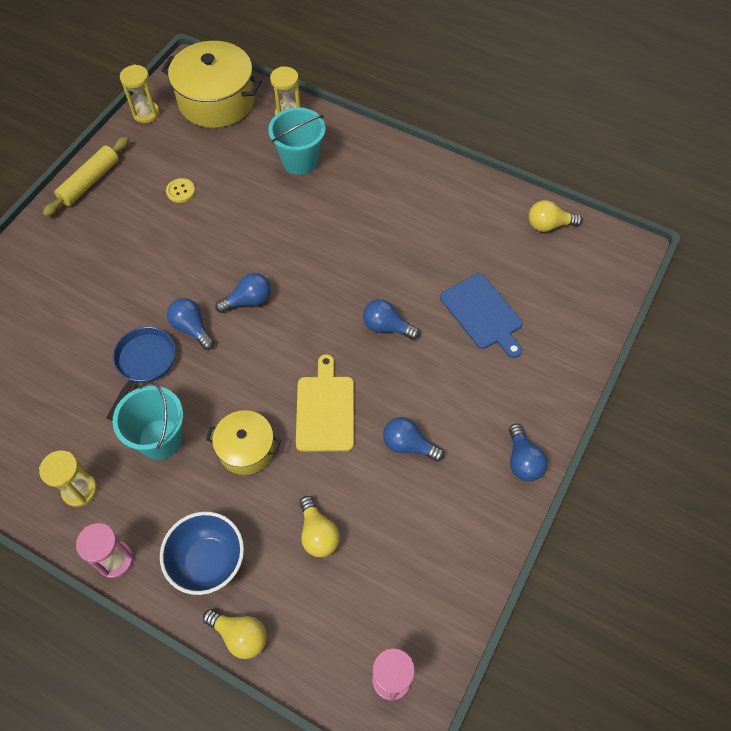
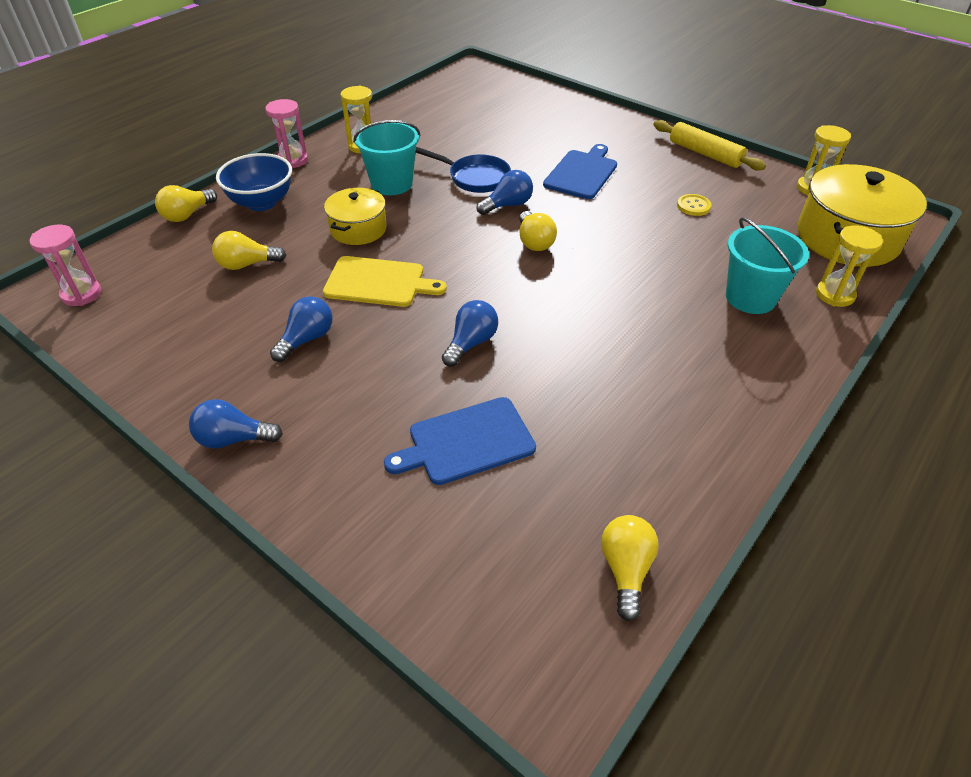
camera: 100 degrees right, 15 degrees down
(130, 274) = (582, 173): none -> blue cutting board
(248, 300) = (534, 242): blue light bulb -> yellow light bulb

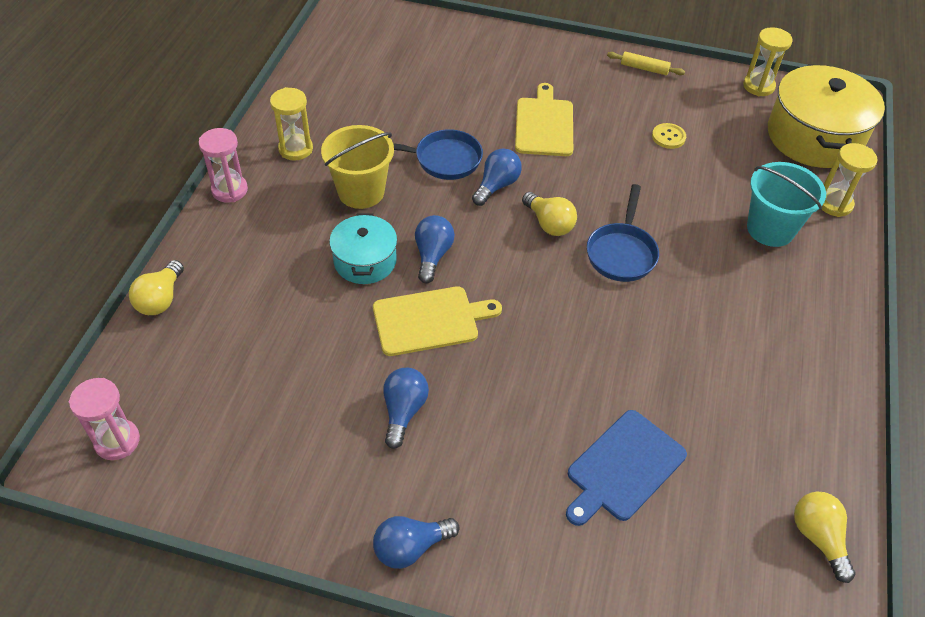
camera: 25 degrees left, 5 degrees up
(247, 264) = (277, 343): yellow light bulb -> none
(262, 202) = (235, 258): blue bowl -> none
(358, 229) = (365, 261): yellow pot -> turquoise pot
(391, 184) = (361, 192): turquoise bucket -> yellow bucket
(471, 343) = (562, 361): blue light bulb -> blue light bulb (432, 255)
(582, 173) = (544, 124): blue cutting board -> yellow cutting board
(586, 278) = (621, 252): none -> blue pan
(705, 154) = (644, 68): yellow rolling pin -> yellow rolling pin, size x0.61

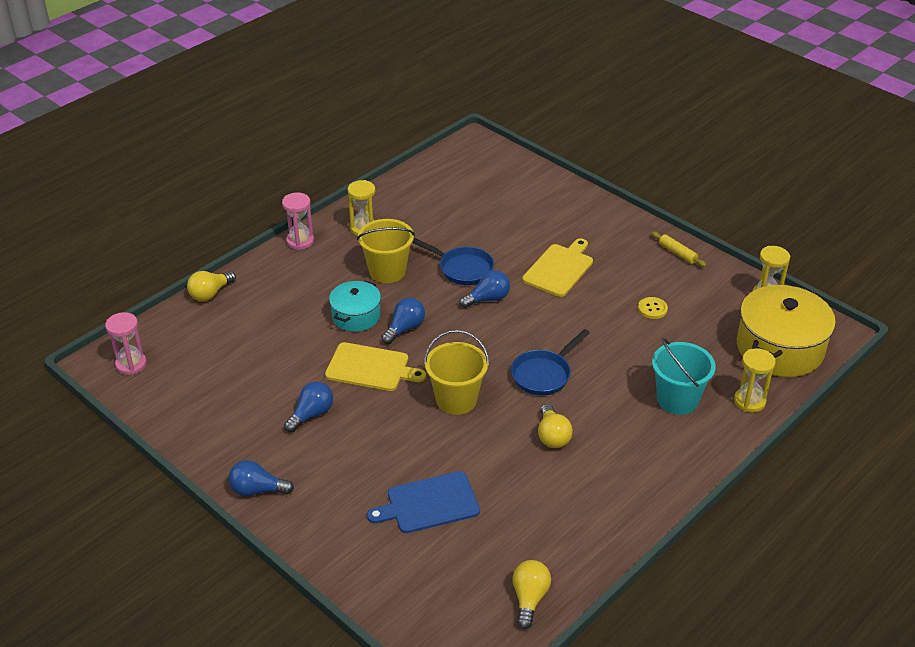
camera: 30 degrees right, 10 degrees down
(549, 224) = (505, 337): yellow light bulb -> yellow light bulb (552, 436)
(554, 321) = (456, 399): none -> yellow bucket

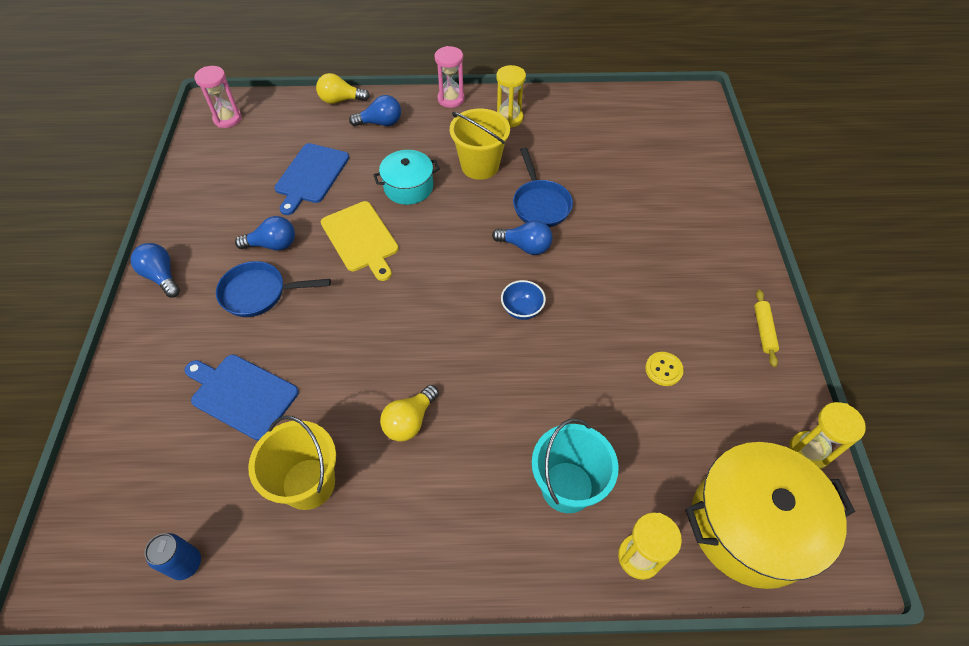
camera: 45 degrees right, 15 degrees up
(269, 356) = (311, 176): none -> blue cutting board
(404, 328) = (428, 224): blue light bulb -> blue light bulb (380, 123)
(456, 399) = (383, 318): yellow bucket -> yellow bucket (308, 483)
(529, 599) = (186, 563): yellow light bulb -> blue can
(534, 334) = (522, 309): none -> blue bowl
(544, 374) = (480, 354): blue pan -> blue pan (259, 293)
(559, 269) = (624, 263): yellow cutting board -> none

